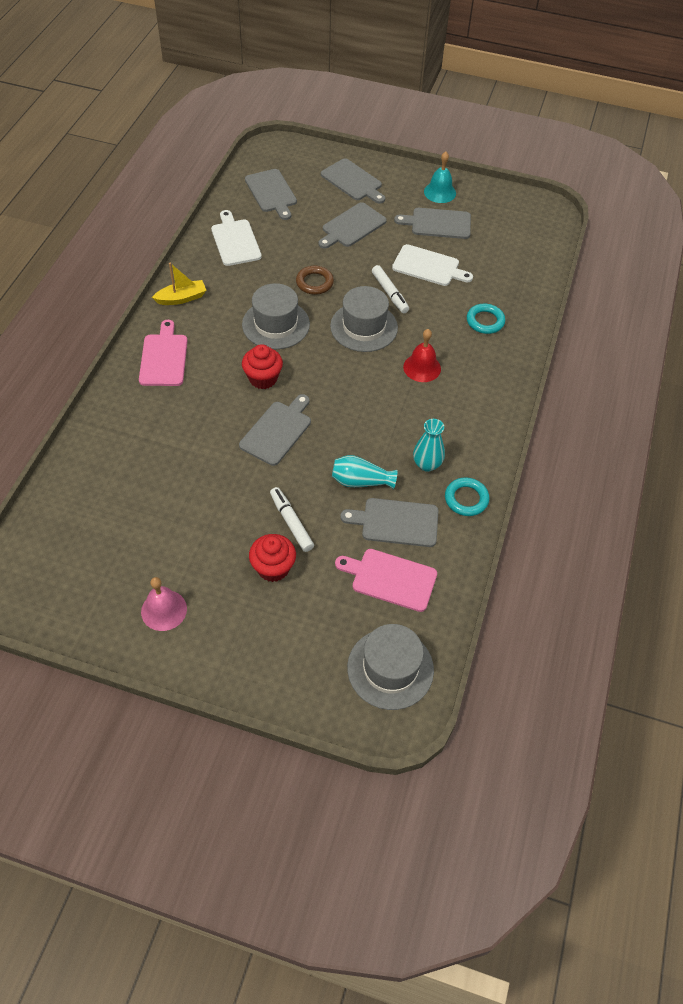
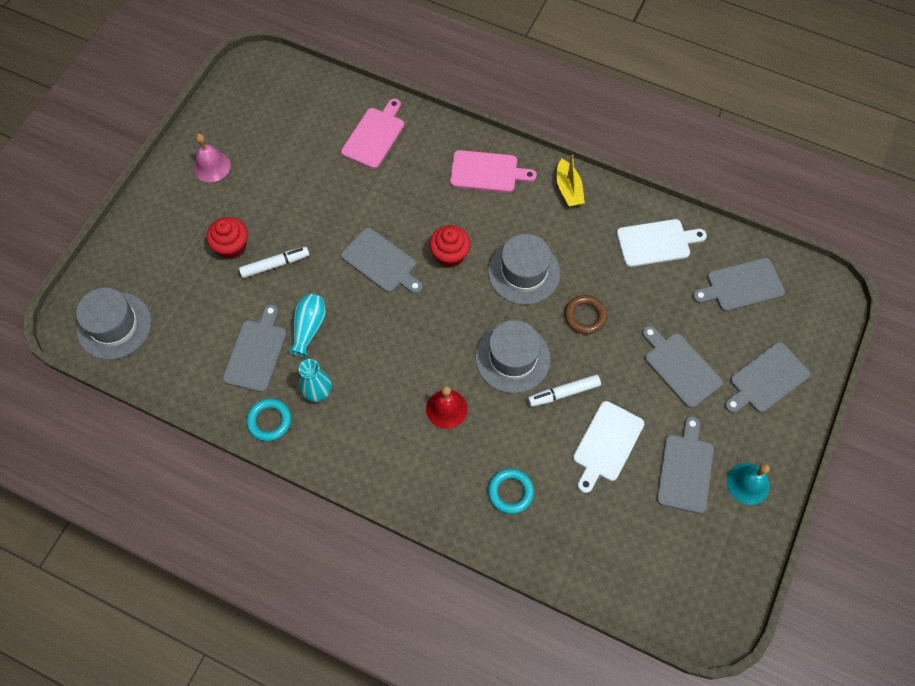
camera: 100 degrees right, 10 degrees up
(390, 579) = (198, 338): pink cutting board -> pink cutting board (374, 136)

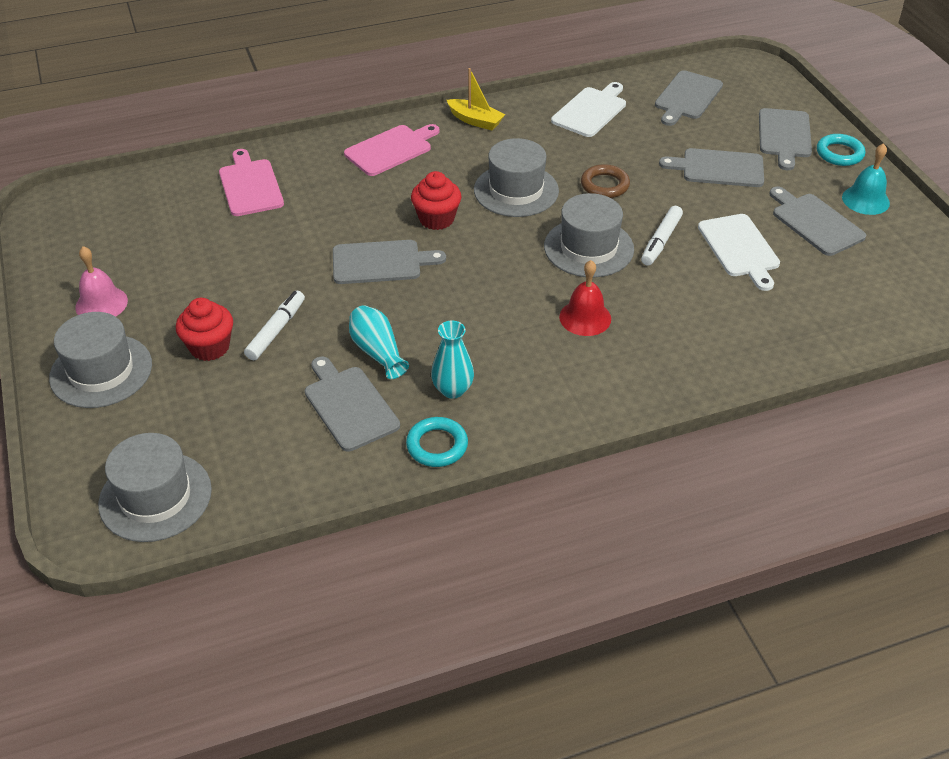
camera: 45 degrees left, 20 degrees down
(167, 217) = (101, 371): none -> grey hat
(510, 492) = (718, 332): turquoise ring -> turquoise ring (839, 153)

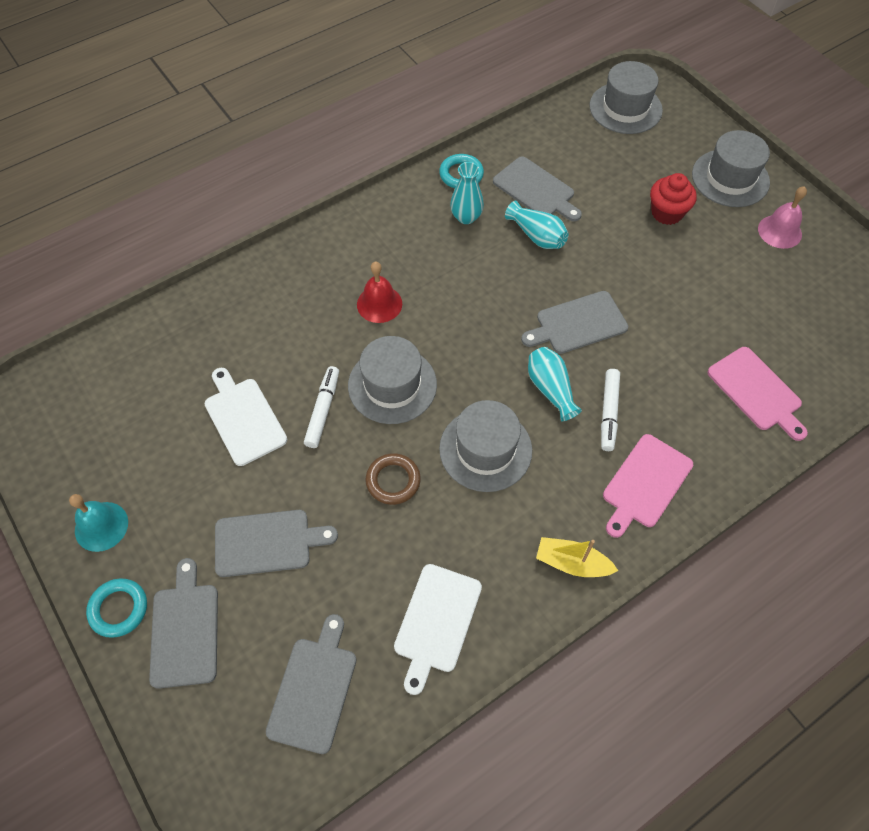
camera: 165 degrees right, 15 degrees up
(276, 331) = (626, 237): white marker -> white marker (609, 412)
(436, 219) = (550, 389): red cupcake -> turquoise vase
(815, 222) = (163, 475): grey cutting board -> none

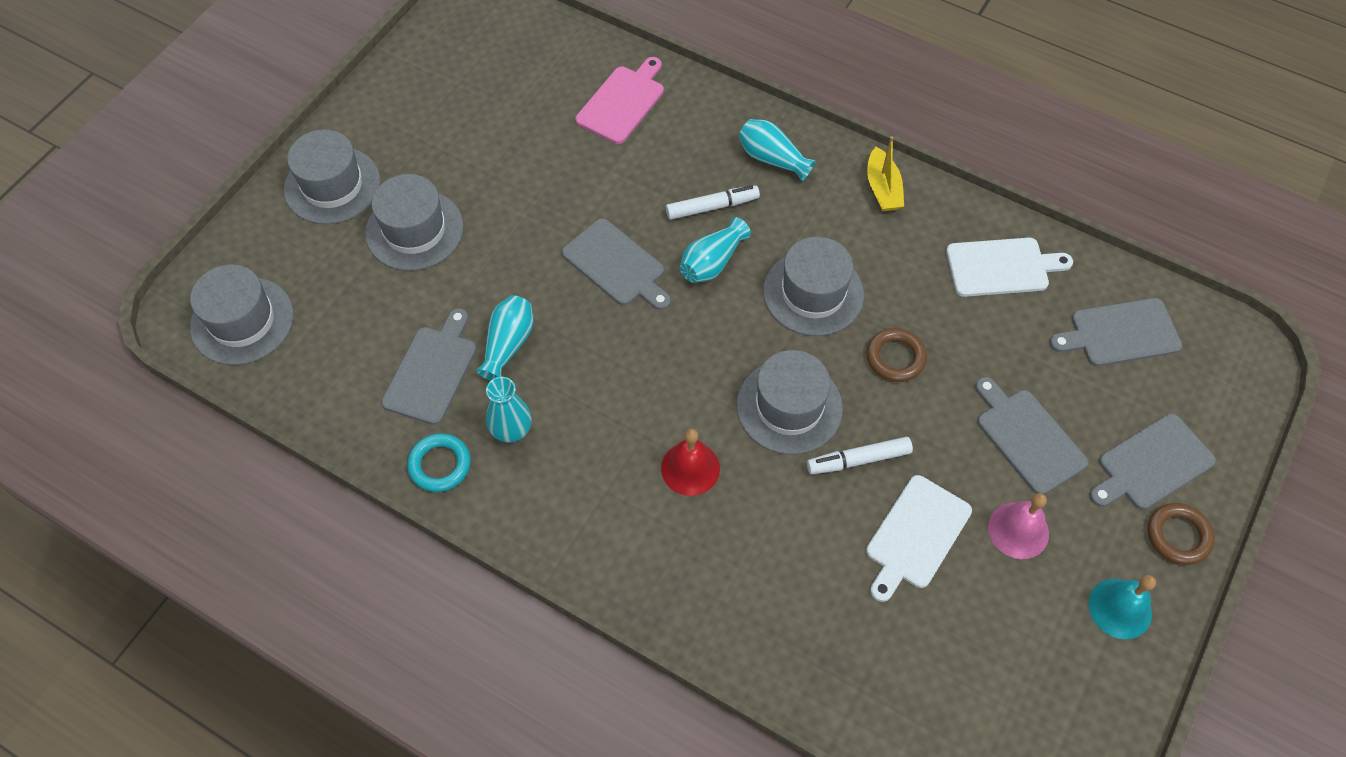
camera: 115 degrees left, 0 degrees up
(119, 609) = (1178, 536): turquoise ring -> brown ring
(645, 484) = (772, 159): pink cutting board -> turquoise vase
(667, 213) = (414, 230): red cupcake -> grey hat
(779, 231) = (399, 126): pink bell -> pink bell (1018, 530)

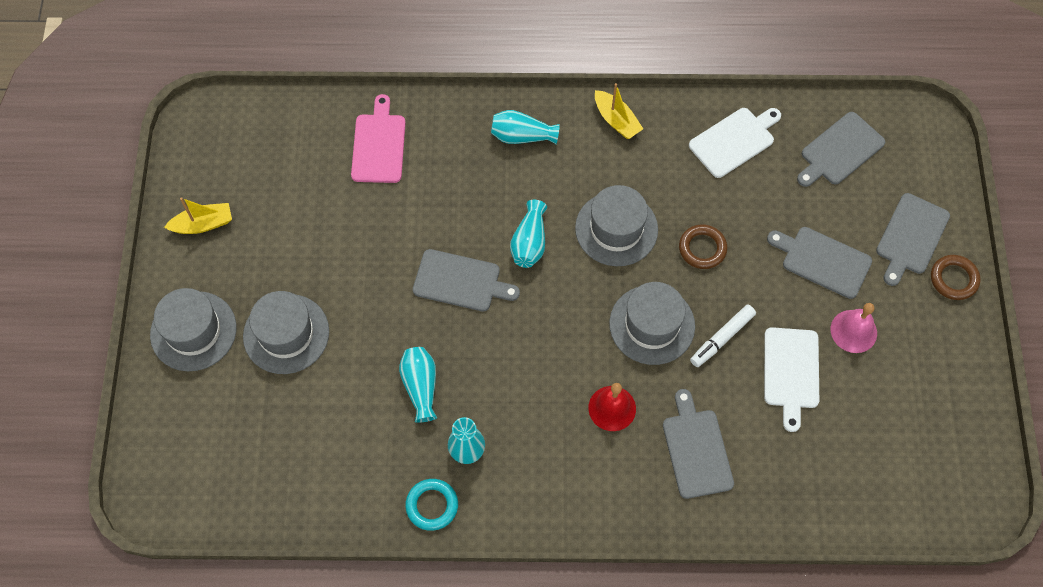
camera: 30 degrees left, 5 degrees up
(242, 321) = (200, 479): grey hat -> none
(408, 96) = (203, 224): none -> yellow boat
(432, 371) = (377, 438): grey cutting board -> grey cutting board (696, 449)
(712, 207) = (501, 198): white marker -> none
(1120, 608) = (945, 350): turquoise bell -> none

